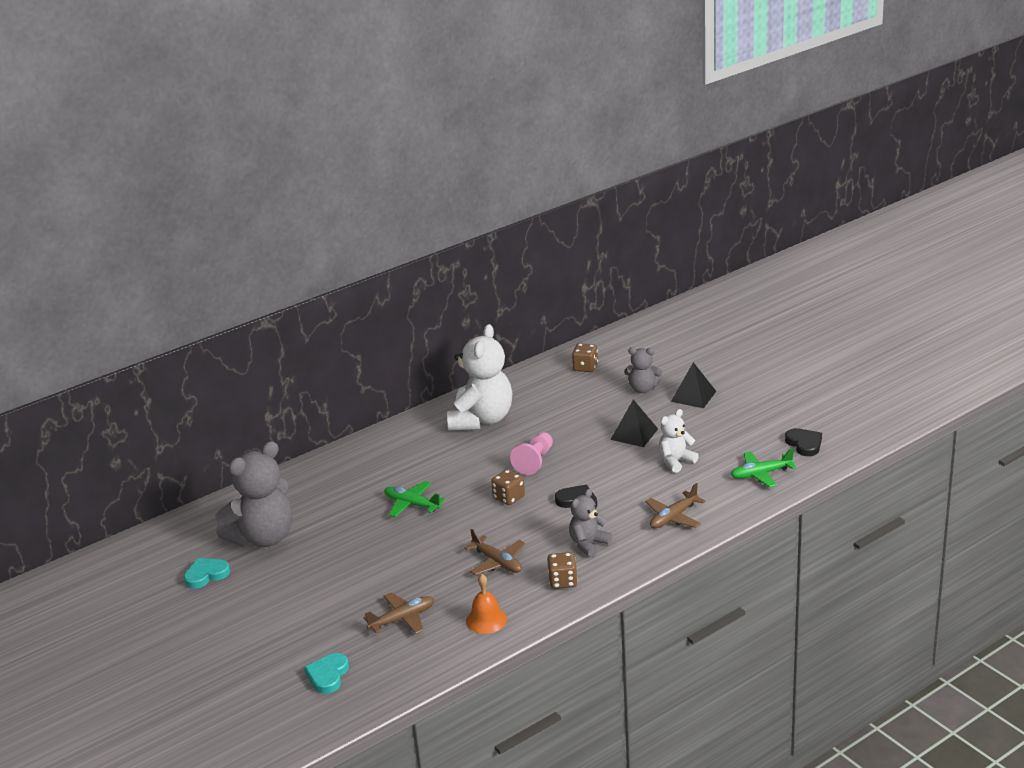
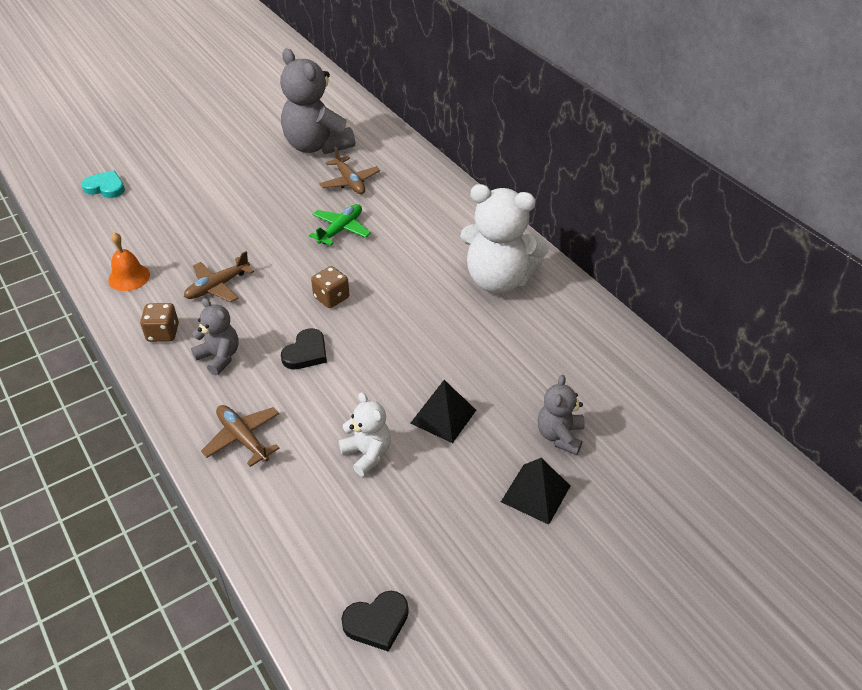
camera: 90 degrees right, 15 degrees up
(206, 575) = (274, 121): turquoise heart -> none
(403, 619) = (158, 226): brown plane -> brown plane (350, 182)
(534, 461) = (399, 320): pink pawn -> none
(585, 367) = (622, 378): brown dice -> none
(760, 474) = (311, 548): green plane -> none

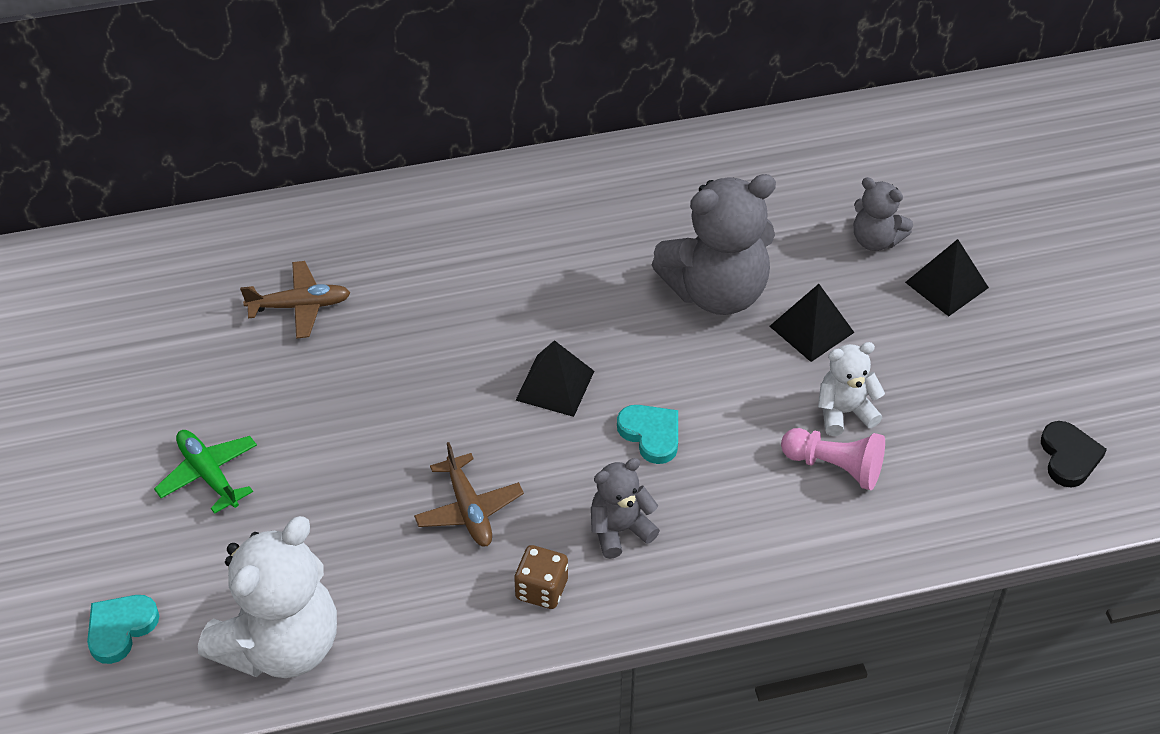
camera: 70 degrees left, 5 degrees up
(129, 277) = (391, 618): orange bell -> none
(243, 438) = (777, 528): brown plane -> none
(306, 353) = (651, 434): black heart -> turquoise heart
(311, 459) = (835, 467): none -> pink pawn
(317, 146) = (177, 324): grey teddy bear -> grey teddy bear (716, 292)
(331, 298) = (555, 385): brown dice -> black pyramid
(341, 229) = (411, 342): green plane -> green plane (208, 474)
(499, 280) = (600, 211): white teddy bear -> white teddy bear (281, 645)

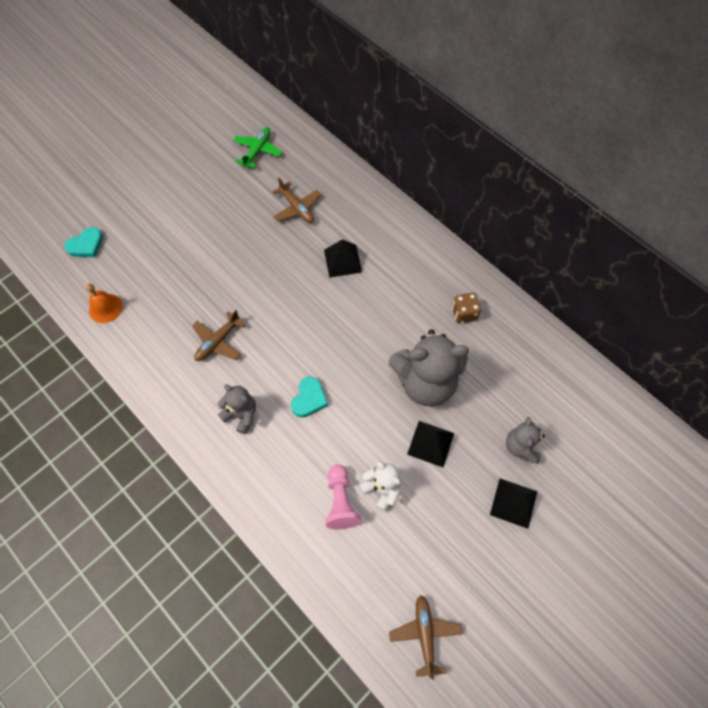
camera: 60 degrees right, 15 degrees up
(120, 629) = (86, 245): turquoise heart -> turquoise heart turned 135 degrees clockwise
(208, 474) = (181, 229): green plane -> green plane (258, 150)
(281, 645) = (105, 308): white teddy bear -> orange bell
(541, 589) = (187, 398): brown dice -> brown dice (464, 313)
(555, 385) = (314, 339): black pyramid -> black pyramid (342, 261)
(716, 292) = (425, 382): grey teddy bear -> grey teddy bear turned 45 degrees counterclockwise
(1069, 457) = (425, 634): black heart -> brown plane

